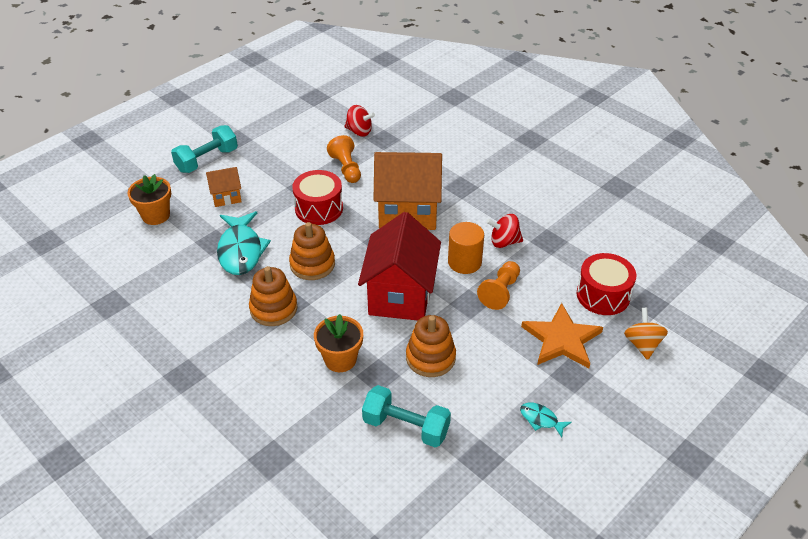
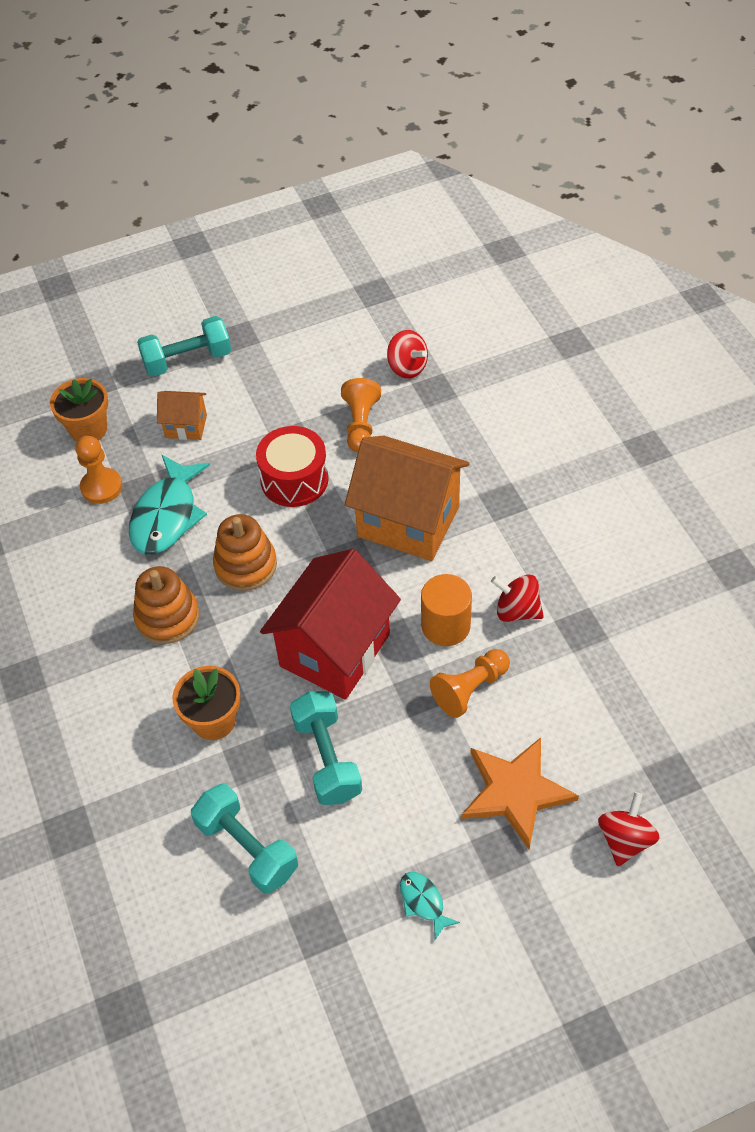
camera: 25 degrees right, 10 degrees up
(183, 246) = (101, 487): none -> orange pawn
(430, 358) = (327, 758): orange stacking toy -> turquoise dumbbell
(603, 295) = (611, 742): red drum -> none
(642, 344) = (625, 839): orange spinning top -> red spinning top

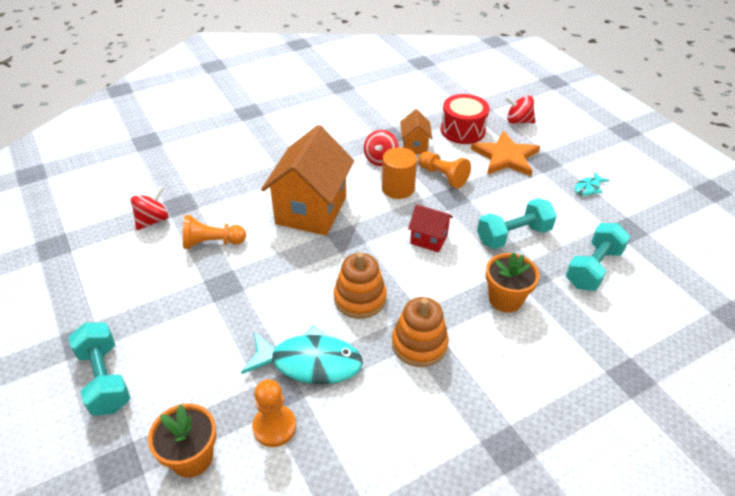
camera: 100 degrees left, 10 degrees down
(186, 426) = (199, 365): orange house -> orange house (414, 146)
(294, 479) = (269, 277): red drum -> red drum (462, 130)
(335, 650) = (429, 239): red house -> red house, size x0.48

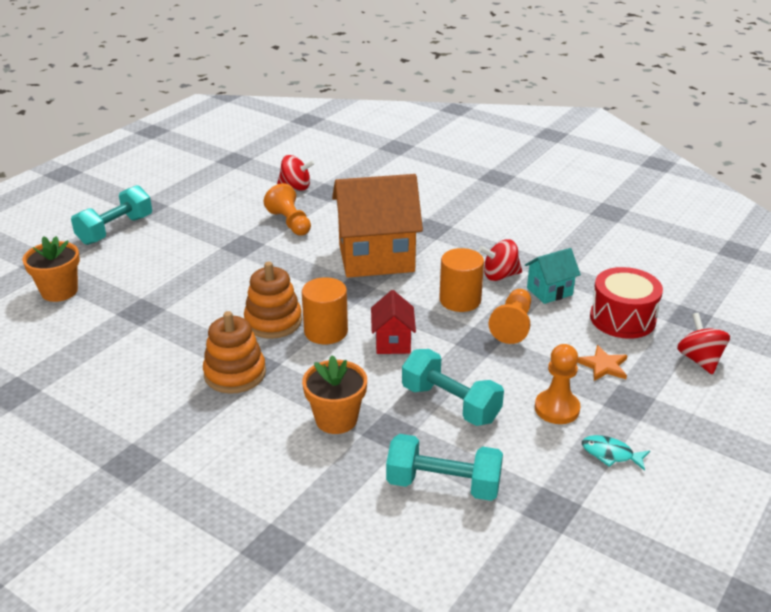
camera: 65 degrees right, 10 degrees down
(274, 427) = (102, 320): orange pawn -> orange pawn (557, 409)
(310, 363) = (178, 317): turquoise fish -> none
(393, 271) = (326, 331): none -> orange cylinder
(414, 146) = (549, 291): orange house -> turquoise house
(506, 157) = (603, 366): orange star -> orange star, size x0.52

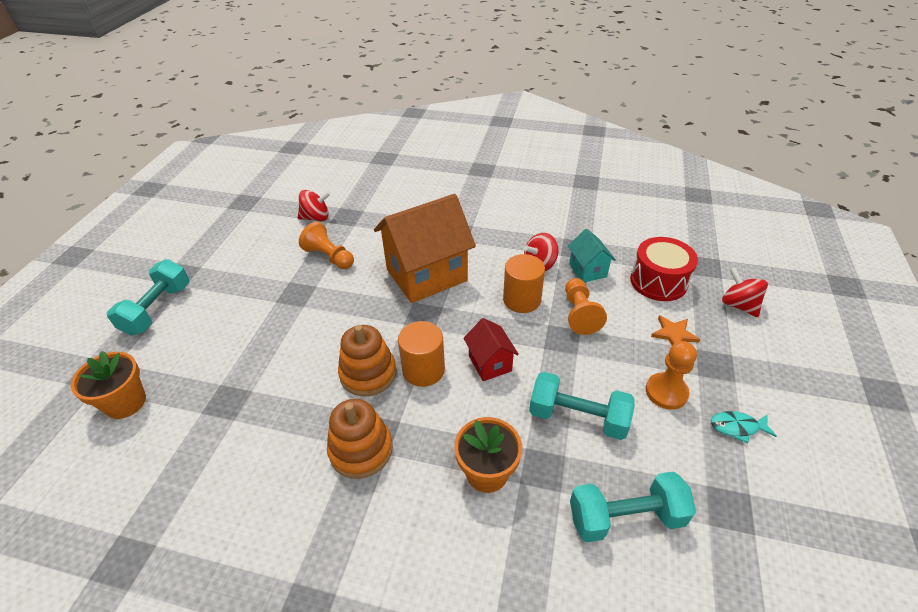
camera: 20 degrees left, 10 degrees up
(549, 291) = (587, 270): turquoise house -> turquoise house turned 60 degrees counterclockwise

